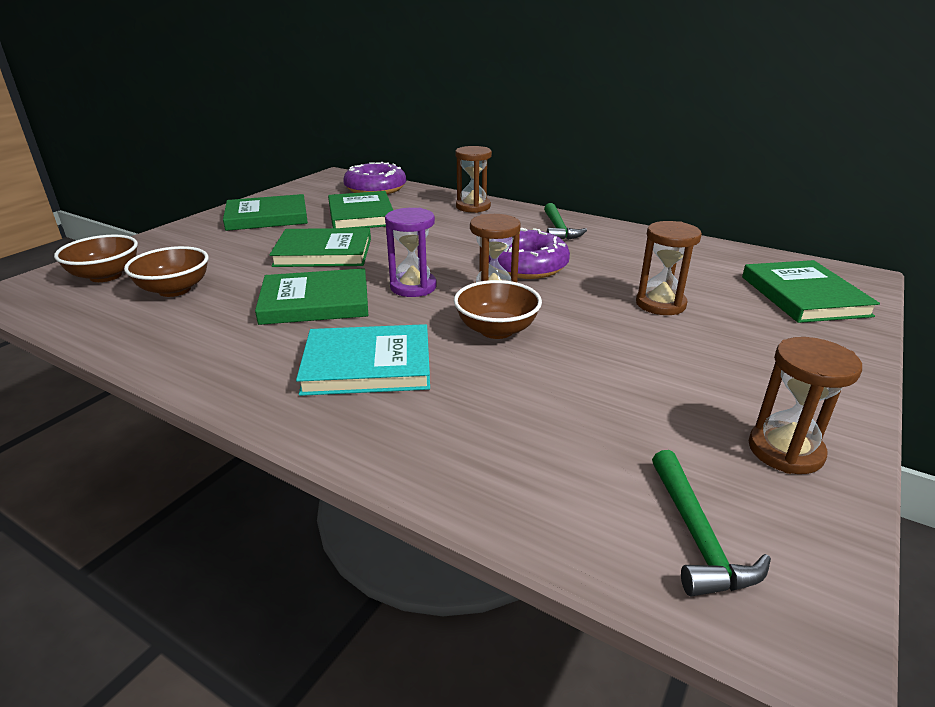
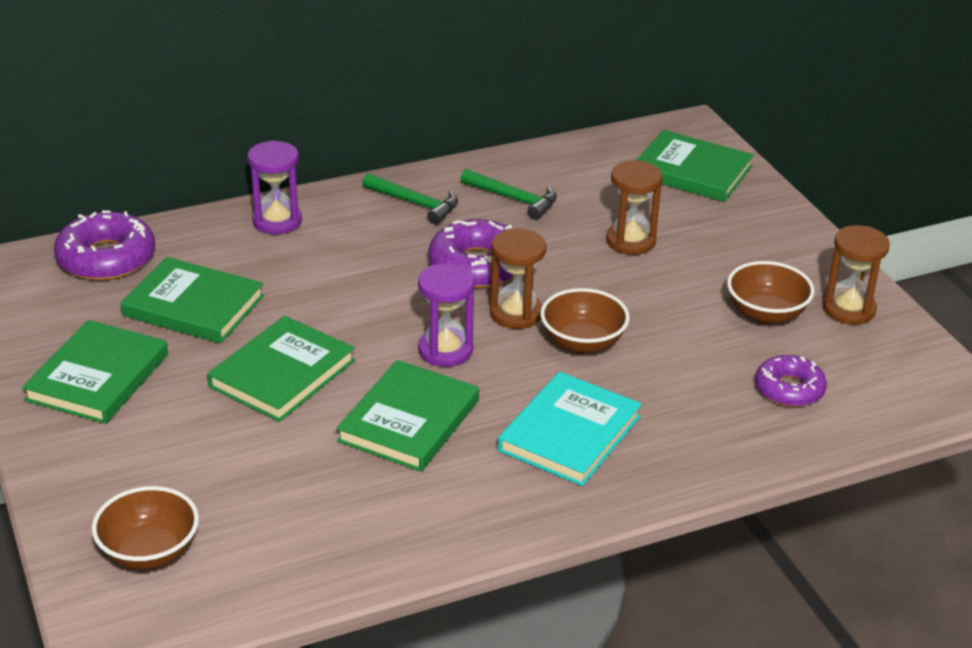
camera: 55 degrees left, 5 degrees up
(174, 290) = (262, 507): brown bowl -> brown bowl (766, 314)
(473, 207) = (277, 221): brown hourglass -> purple hourglass
(586, 461) = (789, 389): none -> purple donut
(697, 537) = (886, 387): green hammer -> green hammer (514, 199)

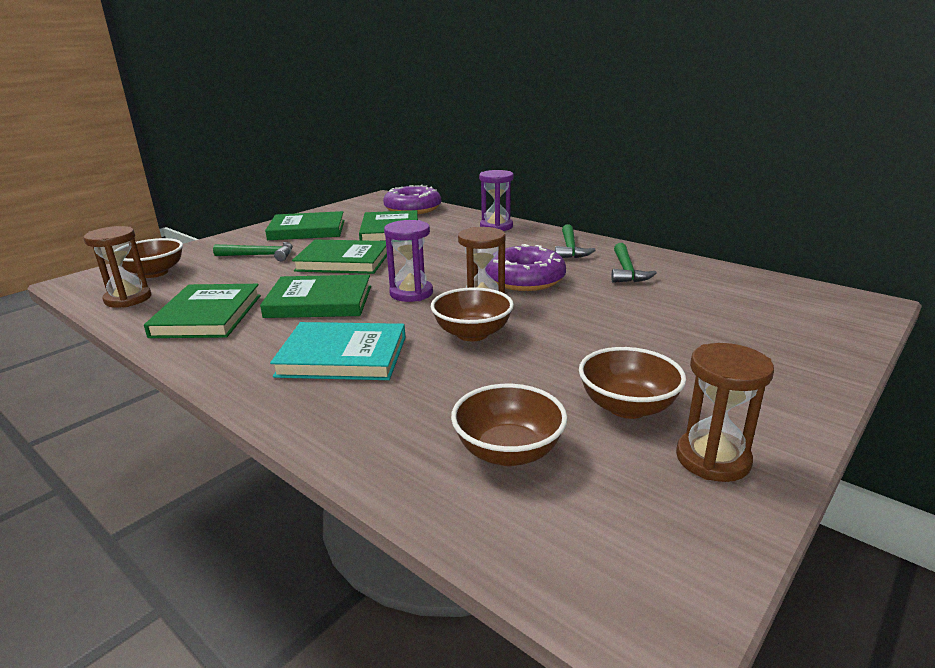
camera: 65 degrees right, 10 degrees down
(177, 441) = (260, 255): none -> green hammer
(630, 241) = (642, 319): brown hourglass -> brown hourglass (128, 299)
(692, 171) = (797, 319): green book -> green book (207, 315)
(789, 389) = (508, 451): purple donut -> brown bowl

